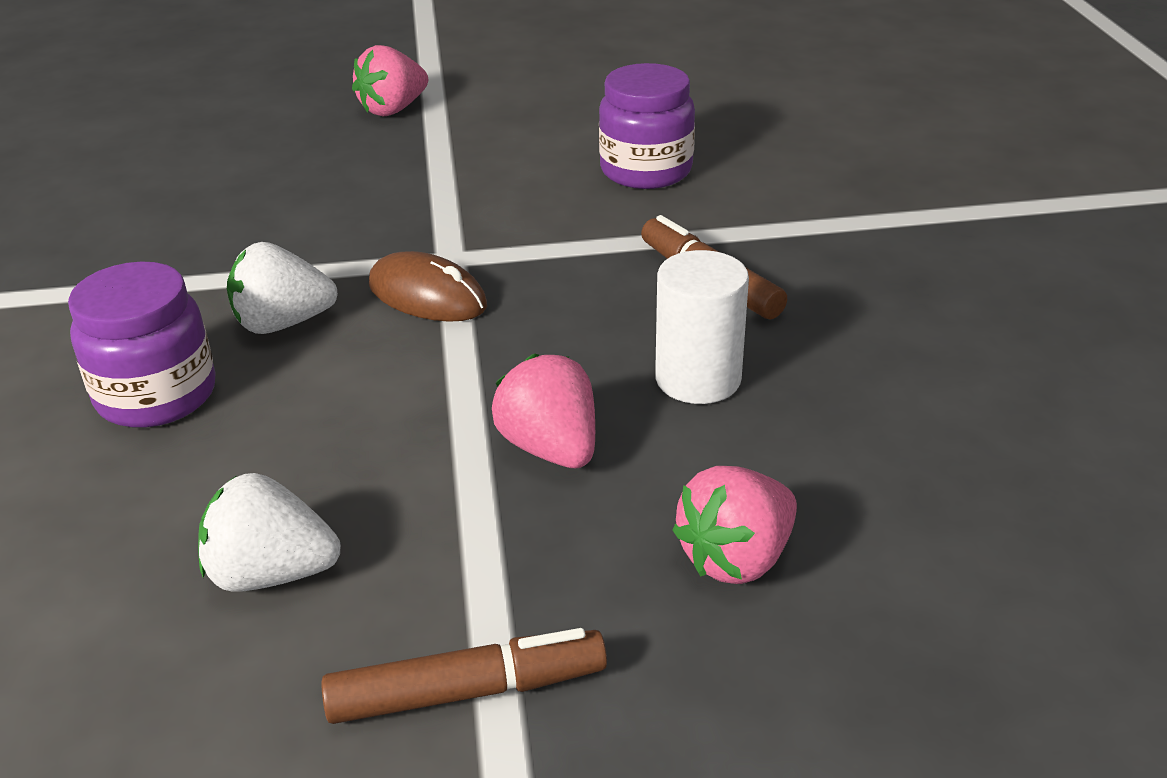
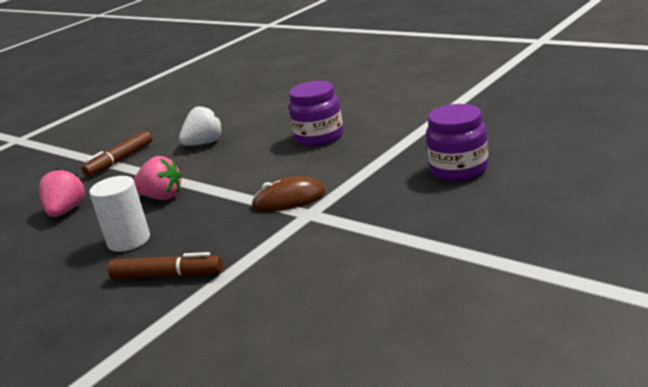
camera: 140 degrees right, 10 degrees down
(283, 323) = (324, 165): white strawberry -> none
(393, 109) = (524, 246): pink strawberry -> none
(646, 170) = (289, 311): purple jar -> purple jar (458, 169)

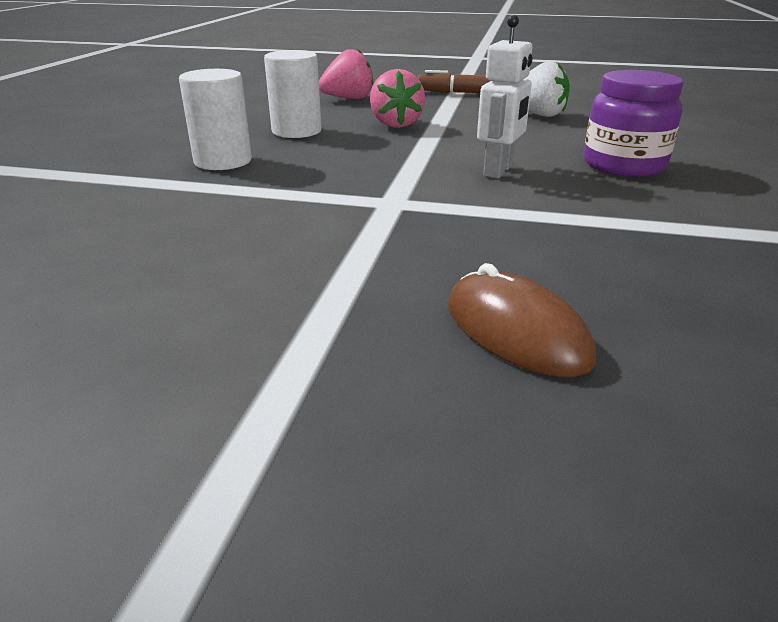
camera: 60 degrees right, 5 degrees up
(167, 276) = (223, 161): brown marker -> white cylinder
(289, 199) = (425, 183): brown mouse -> brown mouse (516, 331)
(292, 174) = (498, 171): none -> white robot
(458, 169) = (627, 296): purple jar -> none

